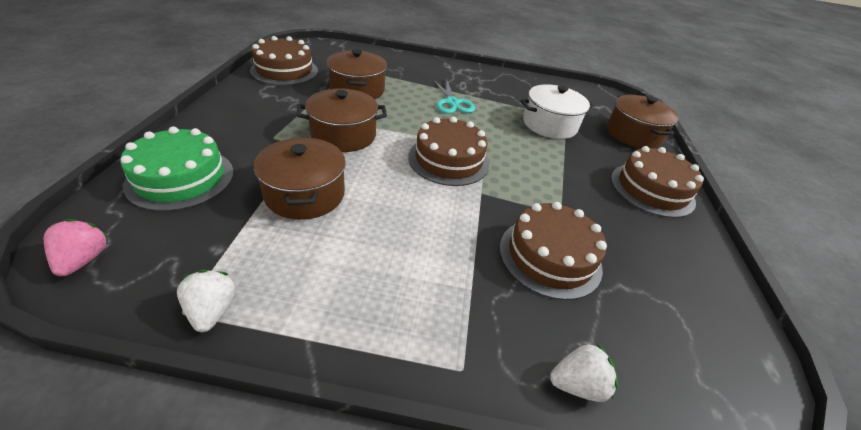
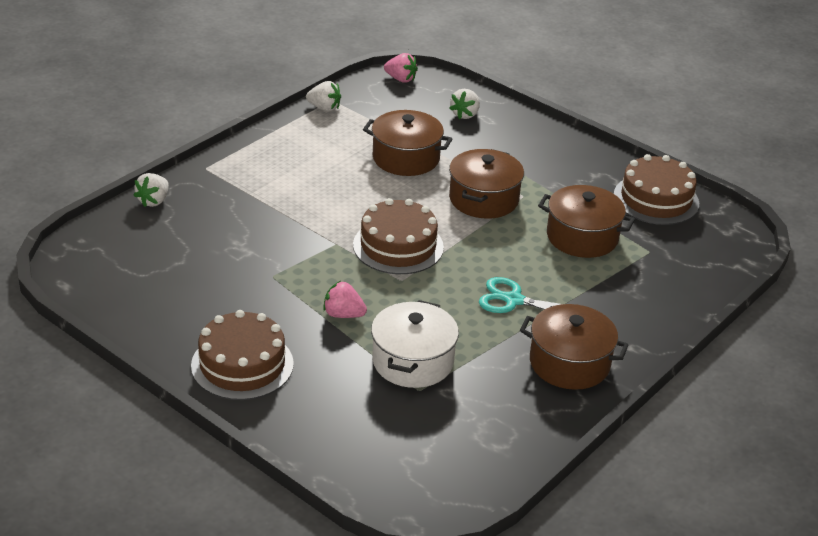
camera: 125 degrees right, 5 degrees down
(181, 178) = (465, 114): green cake -> white strawberry
(550, 162) = (343, 314): none -> pink strawberry
(550, 256) = (238, 242): brown cake -> none
(633, 134) = (338, 434): brown pot -> brown pot (569, 363)

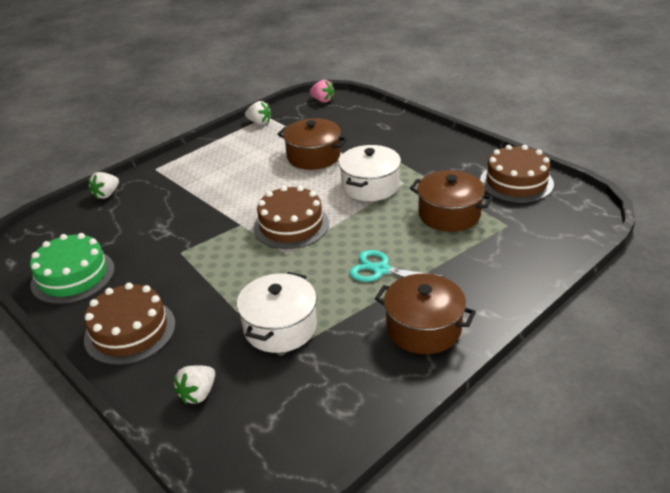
camera: 10 degrees right, 0 degrees up
(150, 302) = (73, 276): none -> green cake
(343, 314) = (230, 285): pink strawberry -> none
(465, 114) = (367, 123): white strawberry -> white strawberry (198, 394)
(483, 199) = (370, 186): brown pot -> white pot

